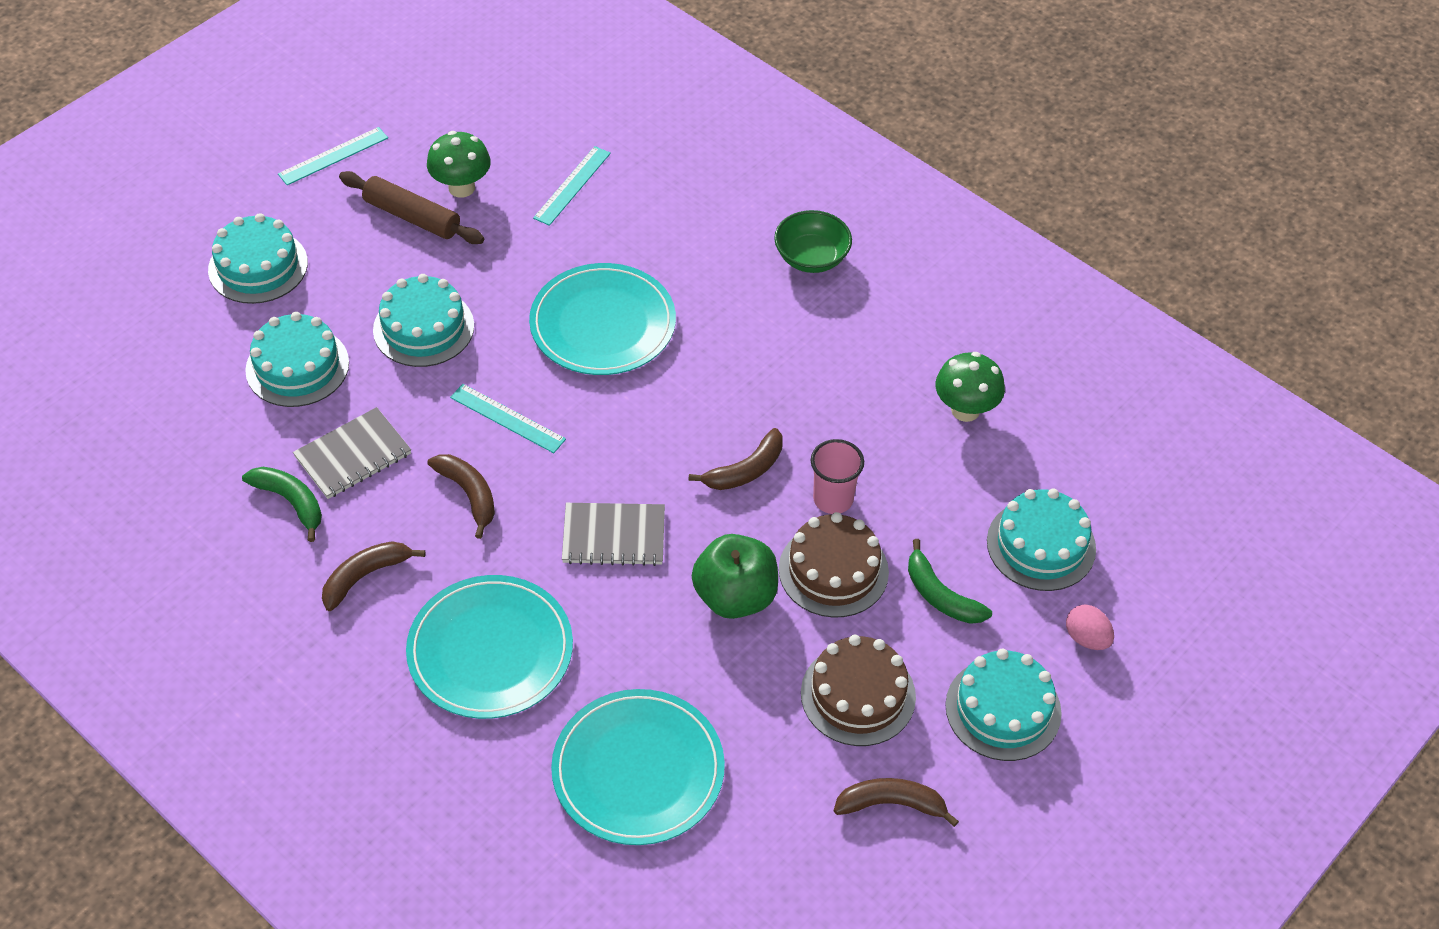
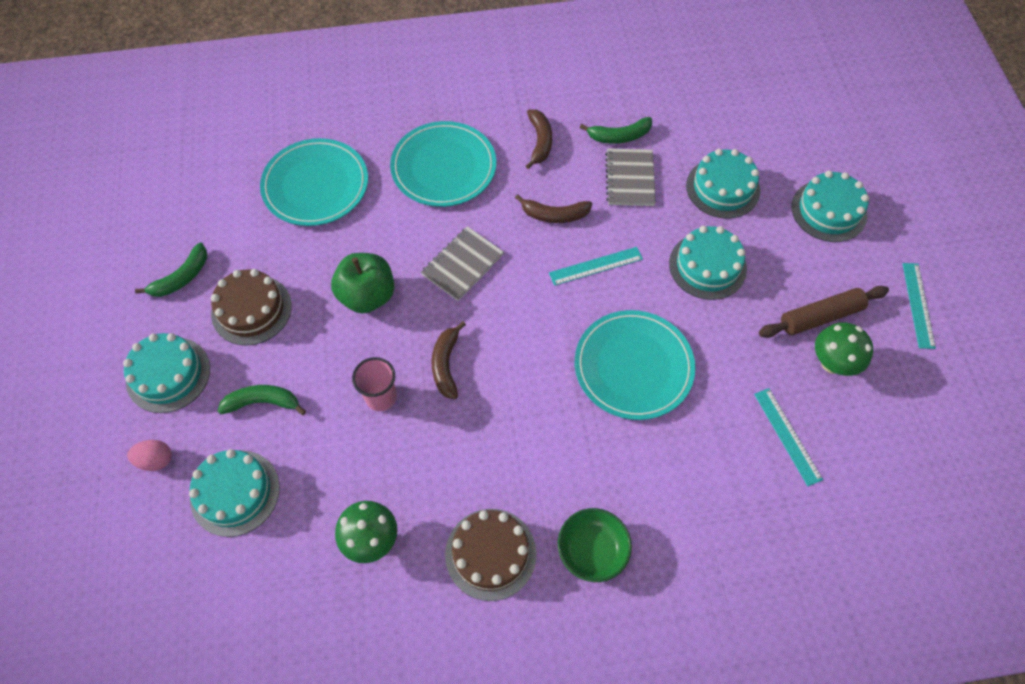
camera: 130 degrees right, 10 degrees up
(833, 570) = (334, 358): brown cake -> brown cake (490, 554)
(891, 804) = (182, 277): brown banana -> green banana

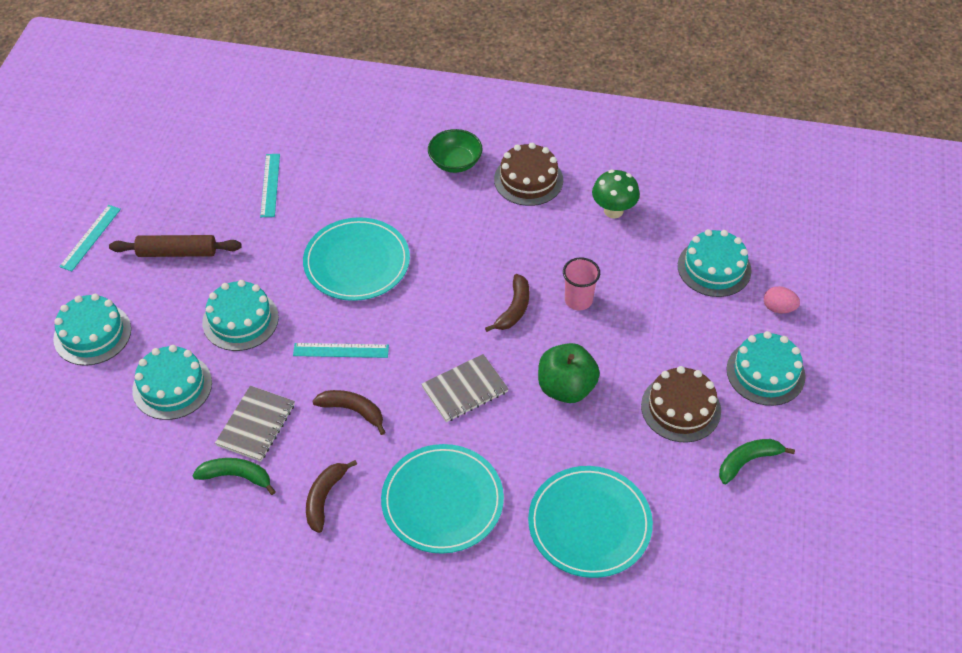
camera: 160 degrees left, 10 degrees down
(263, 402) = (682, 325): green banana -> none
(832, 363) = (197, 219): green mushroom -> none

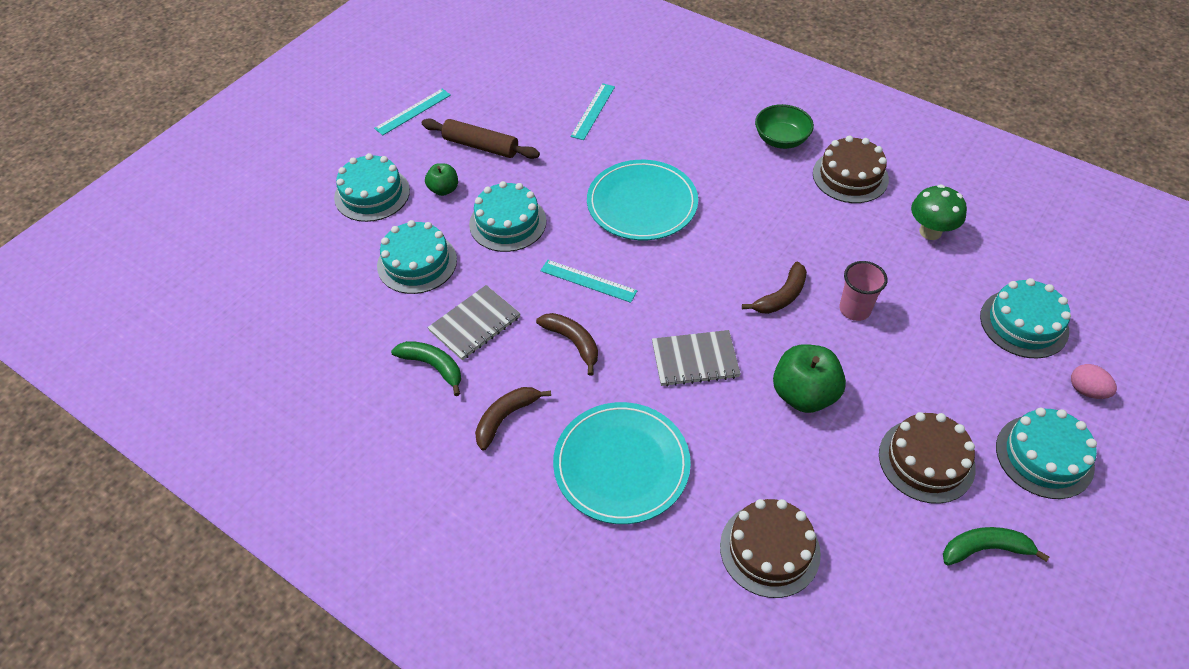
camera: 25 degrees right, 0 degrees up
(162, 307) = (444, 189): none -> green apple
(589, 524) = (769, 549): turquoise plate -> brown cake

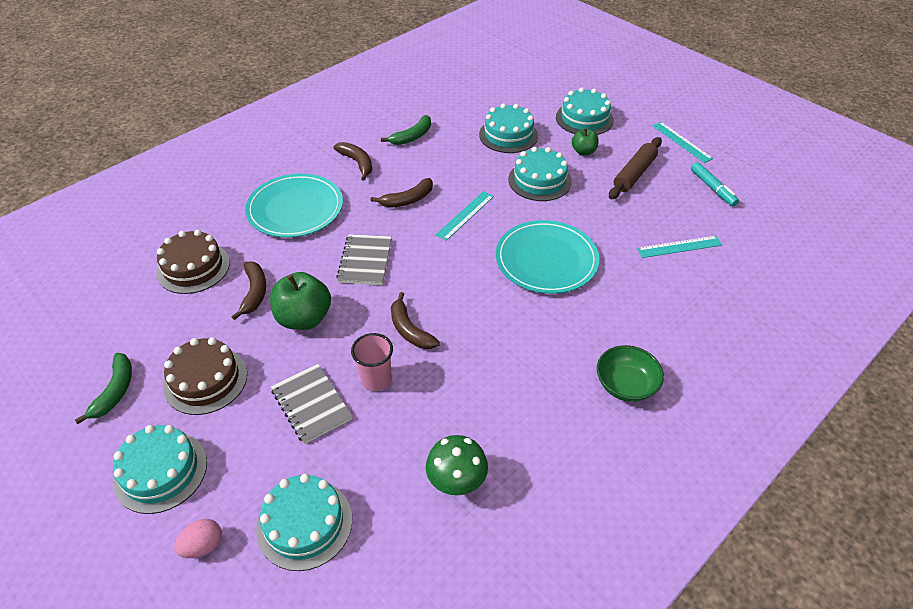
camera: 100 degrees right, 5 degrees down
(475, 324) = (442, 156): grey notebook -> grey notebook (311, 404)
(494, 89) = (712, 188): none -> turquoise marker
(593, 111) = (679, 247): turquoise ruler -> turquoise ruler turned 45 degrees counterclockwise
(786, 459) = (254, 293): none -> brown banana
(850, 176) = (557, 433): brown cake -> none

